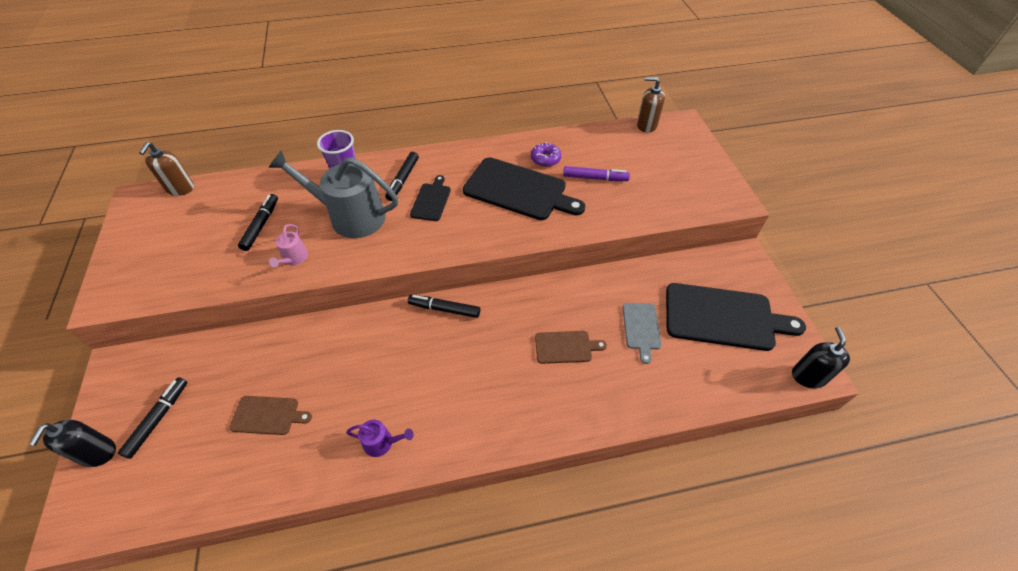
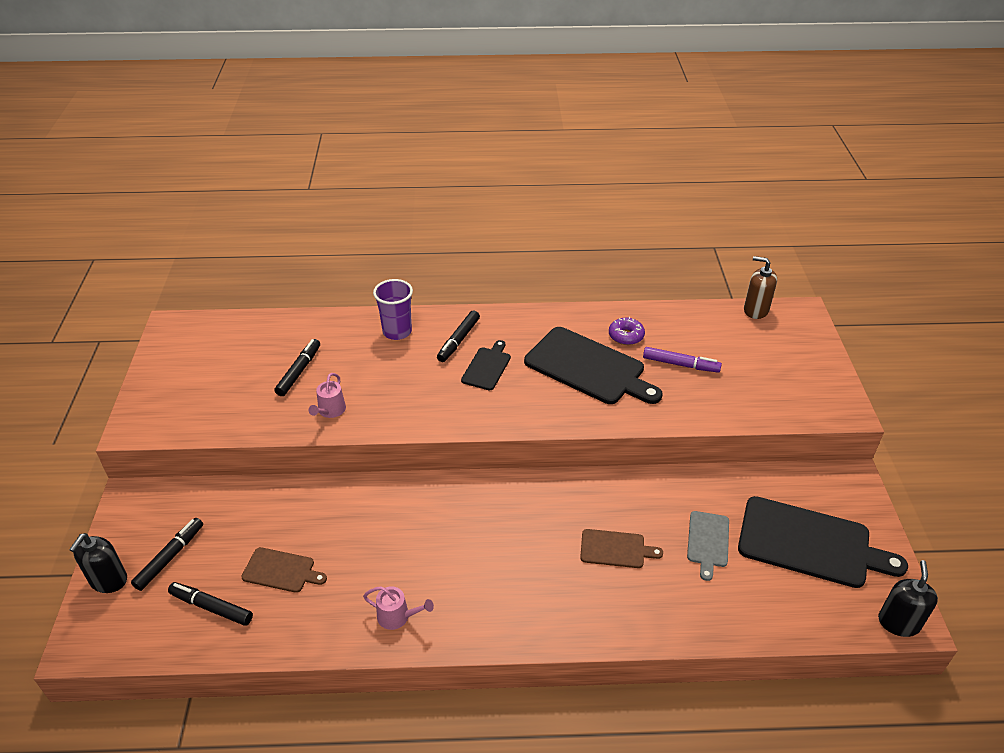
camera: 10 degrees right, 10 degrees down
(180, 188) = (217, 322): brown soap dispenser -> none
(351, 216) = (396, 374): grey watering can -> none
(382, 443) = (397, 616): purple watering can -> pink watering can
(444, 309) = (484, 489): black marker -> black marker (211, 607)

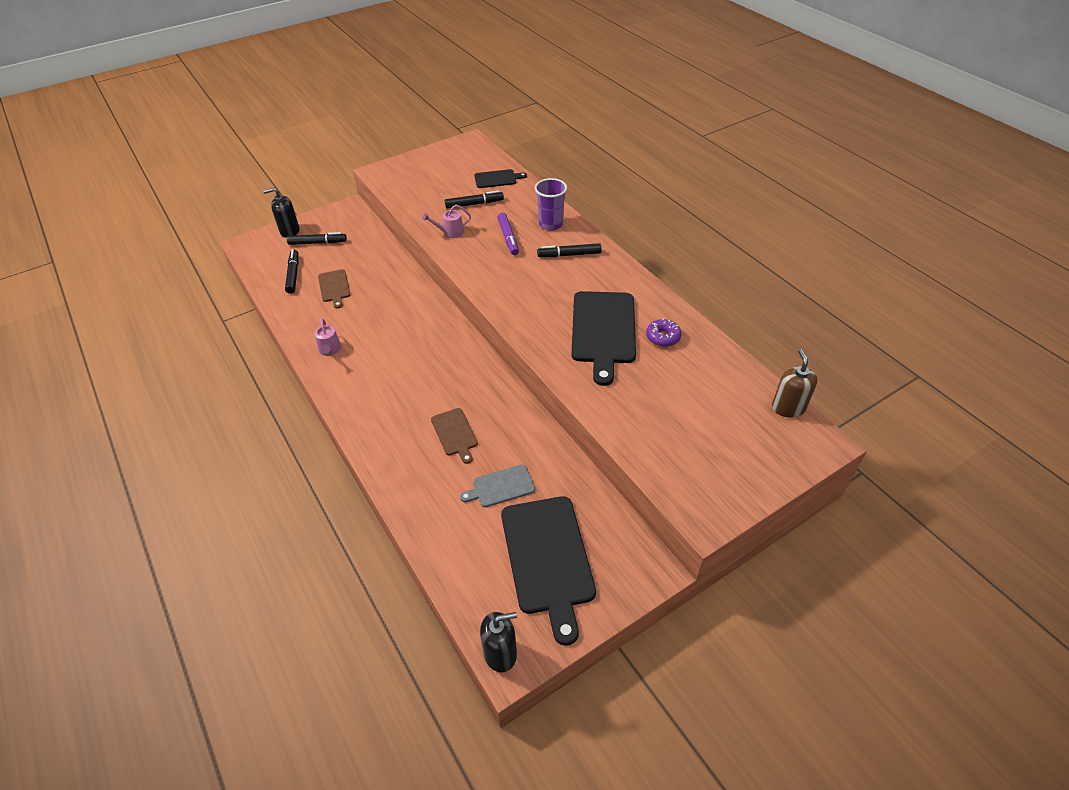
camera: 60 degrees right, 5 degrees up
(487, 367) = (554, 280): black cutting board -> black cutting board (497, 179)
(680, 364) = (659, 382): purple marker -> purple marker (508, 238)

